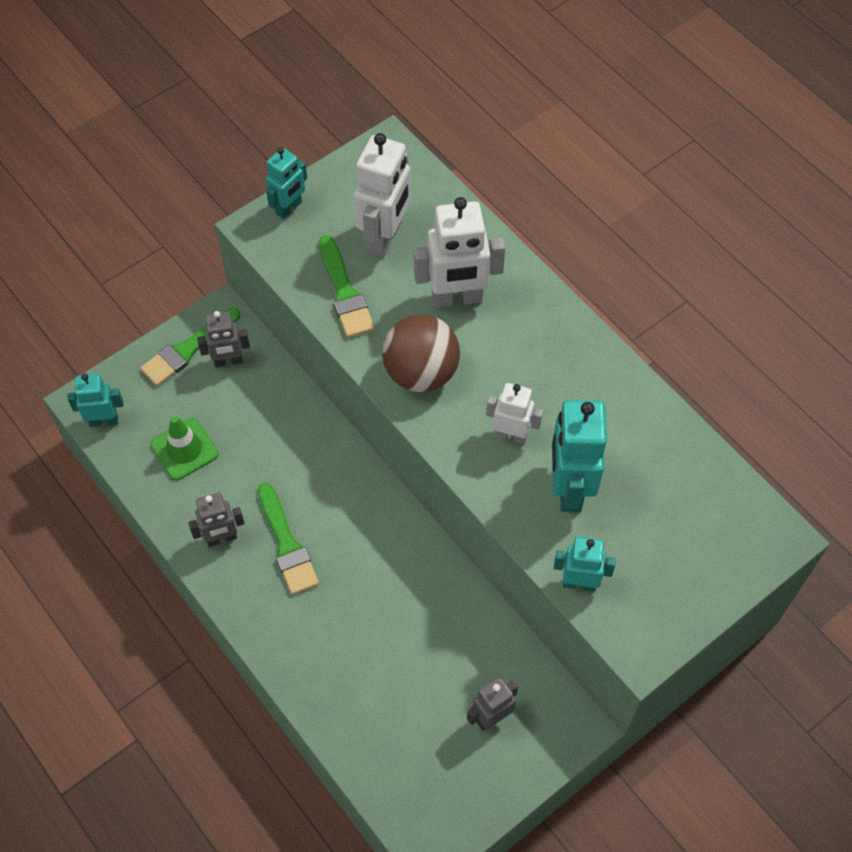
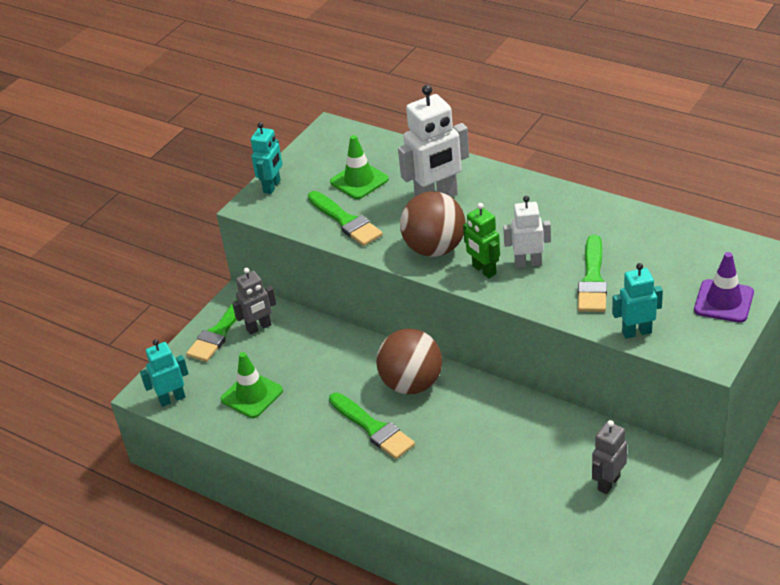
camera: 15 degrees left, 20 degrees down
(221, 538) = (315, 443): grey robot -> none
(351, 503) = (412, 384): none -> brown ball
(385, 238) = (359, 181): white robot -> green traffic cone
(459, 426) = (483, 270): none -> green robot
(569, 488) = (592, 279): turquoise robot -> green brush
(695, 580) = (723, 301): none -> purple traffic cone

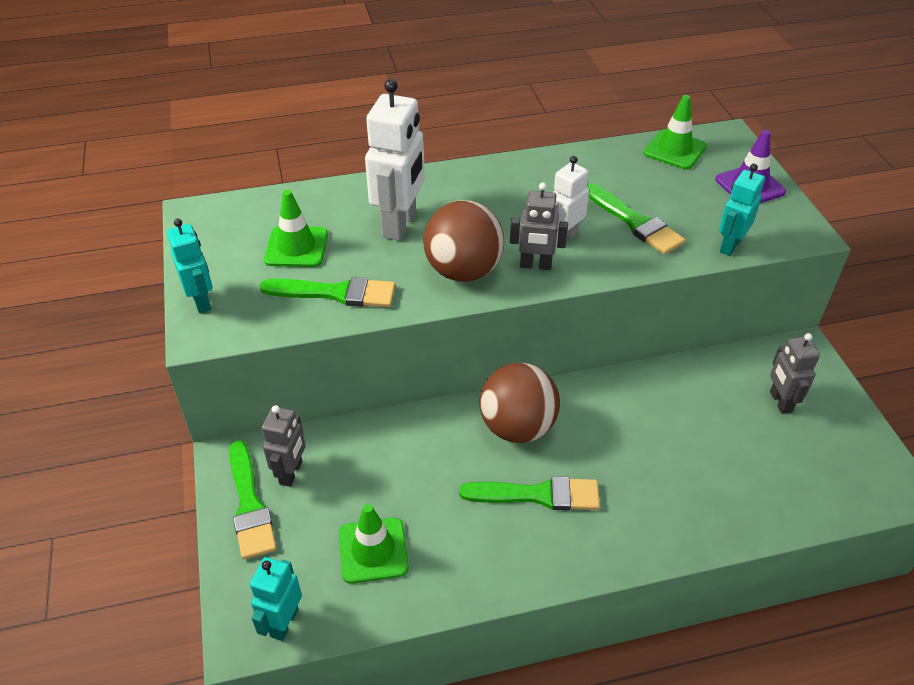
camera: 50 degrees left, 5 degrees up
(483, 270) = (535, 265): green robot -> grey robot
(706, 245) = (674, 150): none -> green traffic cone

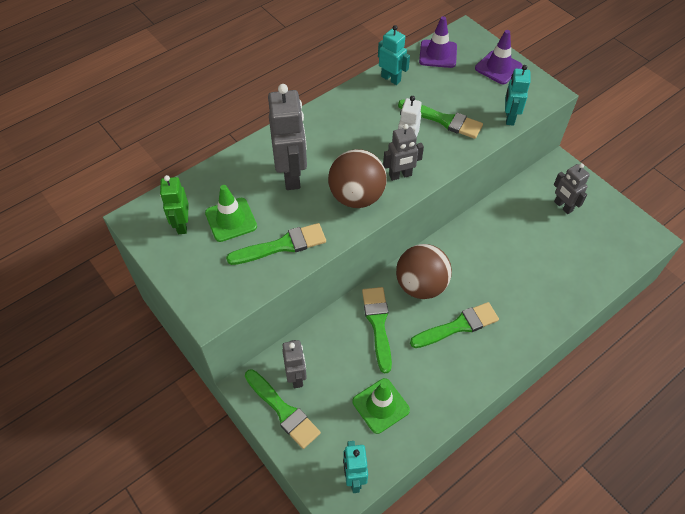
camera: 25 degrees left, 10 degrees up
(202, 301) = (192, 288): turquoise robot -> turquoise robot (391, 79)
(239, 235) = (182, 225): none -> green robot
(400, 224) = (292, 175): white robot -> grey robot
(432, 451) = (378, 324): none -> green brush
(674, 150) = (438, 54): green traffic cone -> purple traffic cone

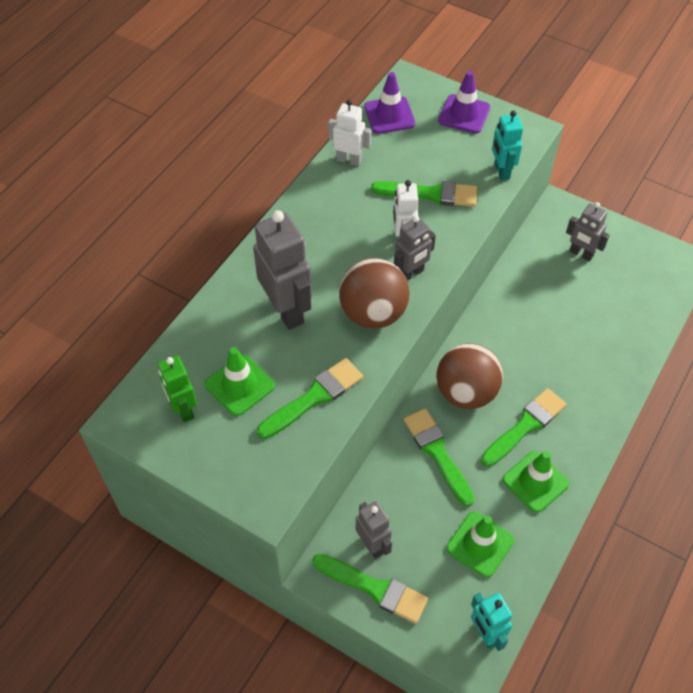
camera: 20 degrees left, 0 degrees up
(391, 79) = (349, 160): turquoise robot -> white robot
(447, 372) = (535, 482): none -> green traffic cone

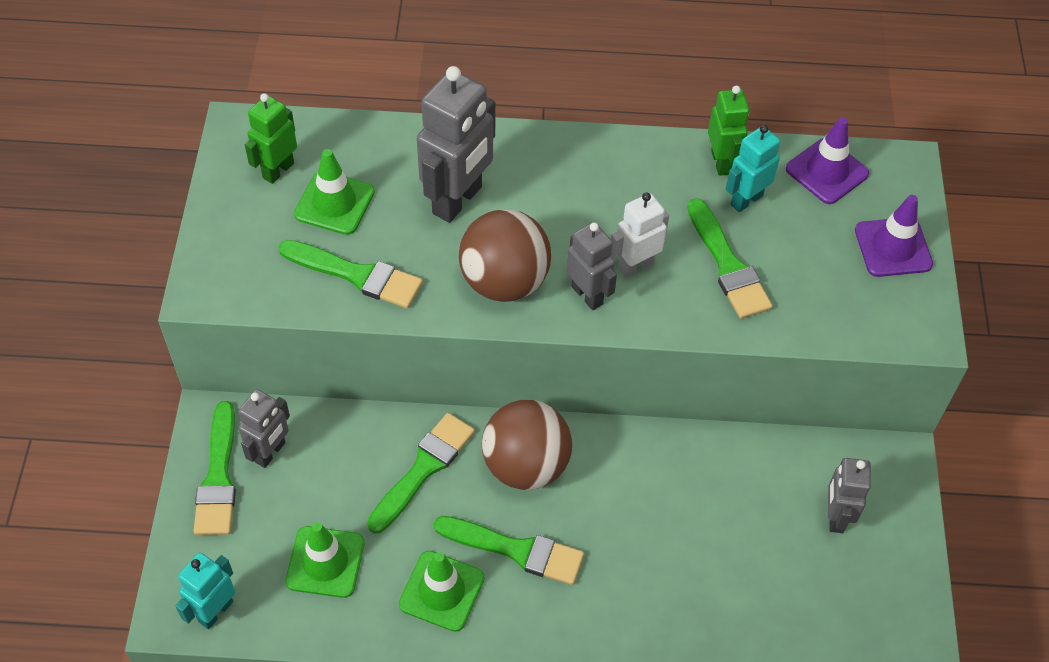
camera: 60 degrees right, 0 degrees up
(349, 160) = (721, 162): white robot -> green robot
(411, 274) = (587, 295): grey robot -> grey robot turned 150 degrees counterclockwise
(501, 171) = (824, 326): turquoise robot -> turquoise robot (746, 200)

